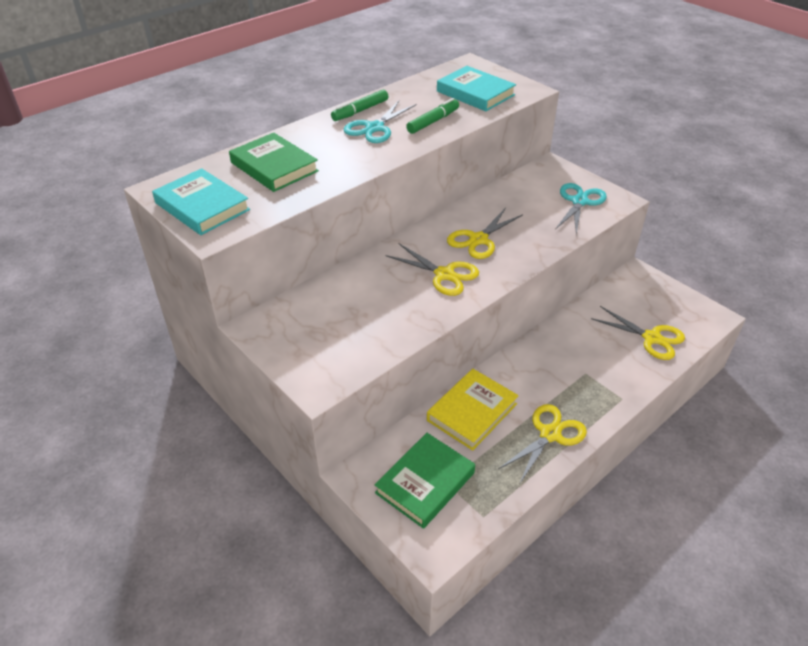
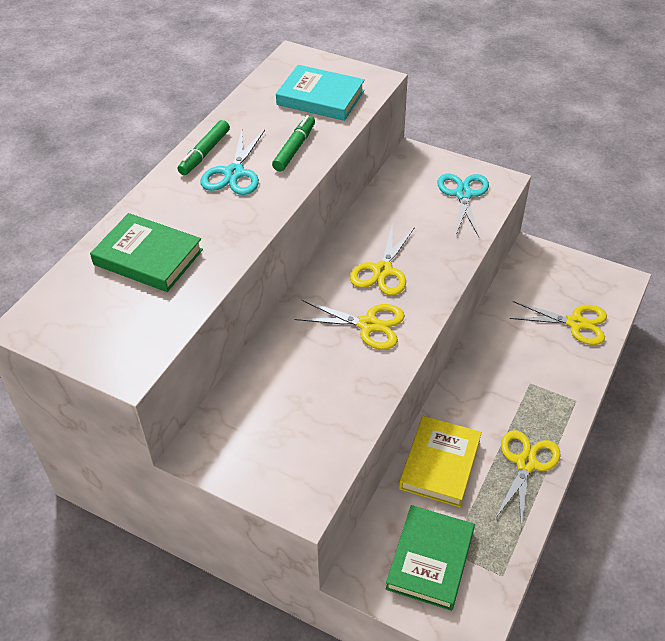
camera: 20 degrees left, 5 degrees up
(202, 206) = (95, 335): turquoise book -> none

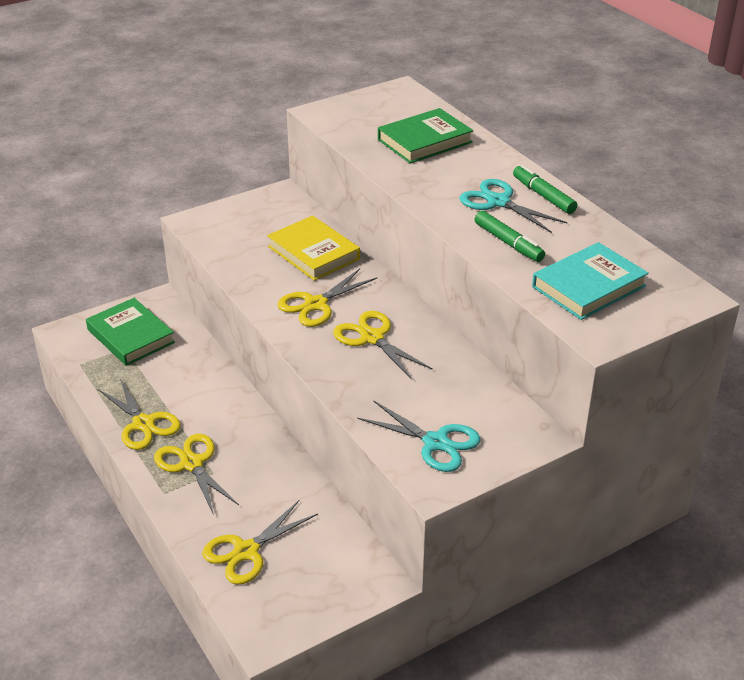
camera: 120 degrees right, 10 degrees down
(440, 464) = (196, 376): yellow book -> yellow book (313, 253)
(534, 401) = (192, 464): none -> yellow scissors

